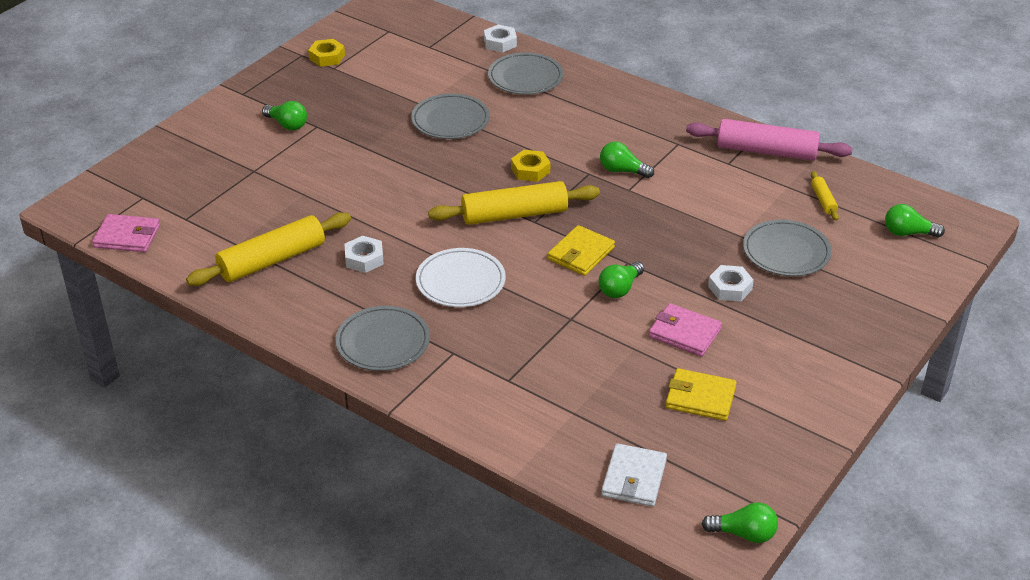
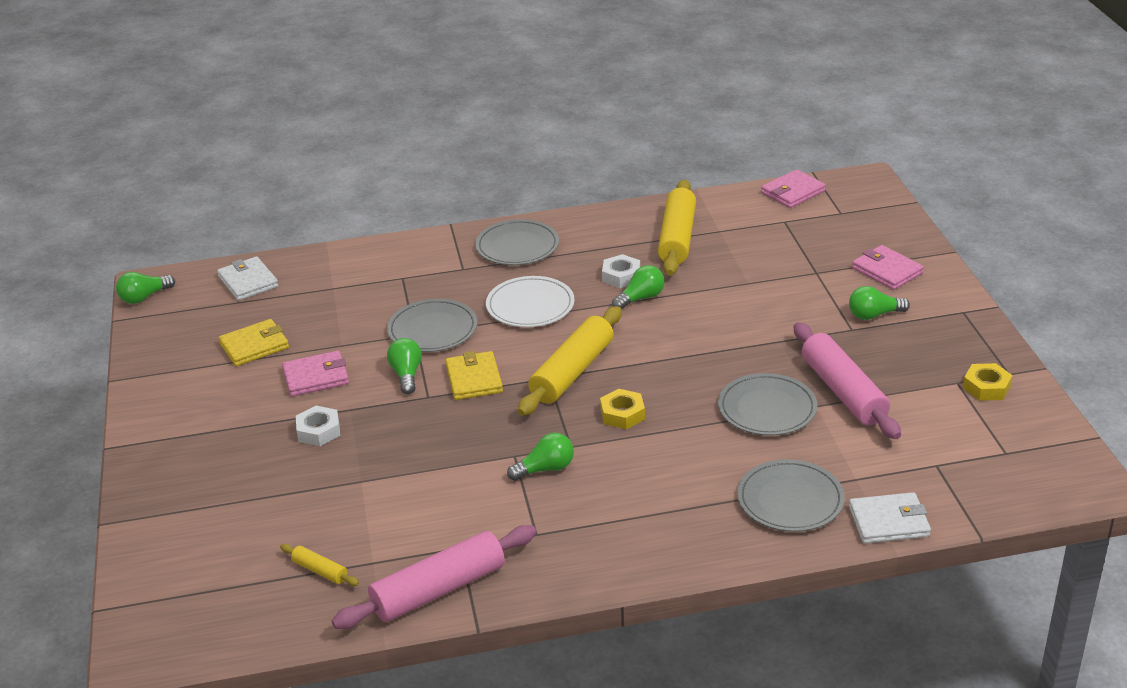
camera: 135 degrees right, 5 degrees down
(217, 142) = (887, 271): none -> pink wallet
(395, 101) = (843, 391): none -> pink rolling pin
(500, 43) = (888, 522): white nut -> white wallet
(786, 252) = (303, 493): grey plate -> grey plate (432, 330)
(908, 233) = (200, 592): green light bulb -> green light bulb (641, 298)

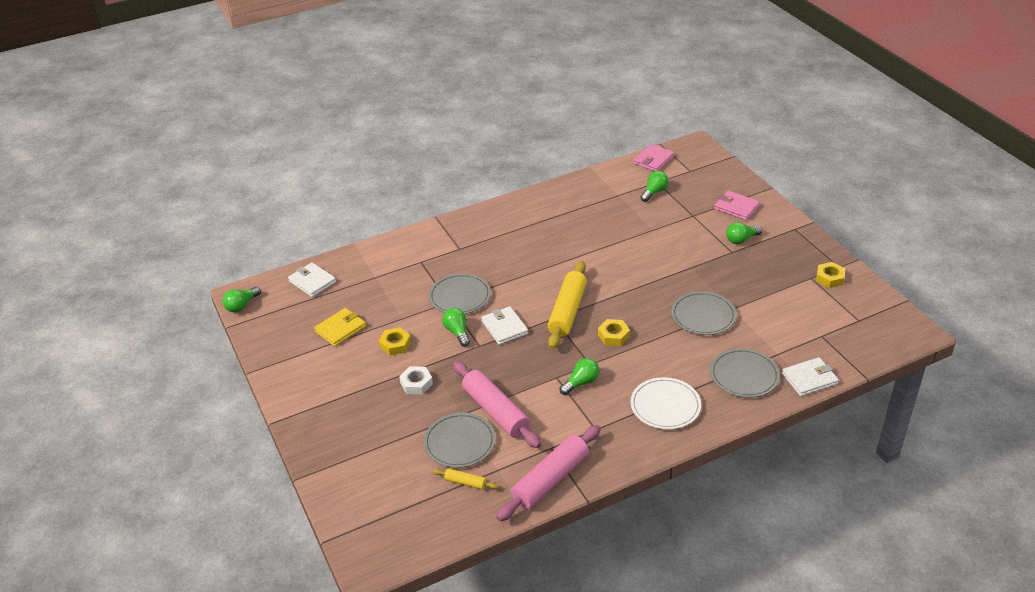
camera: 15 degrees left, 5 degrees up
(316, 377) = (395, 344): pink wallet -> yellow nut
(474, 379) = (504, 327): yellow wallet -> white wallet
(517, 246) = (489, 226): grey plate -> grey plate (459, 442)
(530, 306) = (518, 268): white plate -> white plate (665, 406)
(621, 276) = (568, 237): white nut -> none
(641, 298) = (588, 251): green light bulb -> green light bulb (654, 192)
(677, 238) = (593, 204): yellow rolling pin -> none
(843, 391) = (745, 296): pink rolling pin -> pink rolling pin (496, 411)

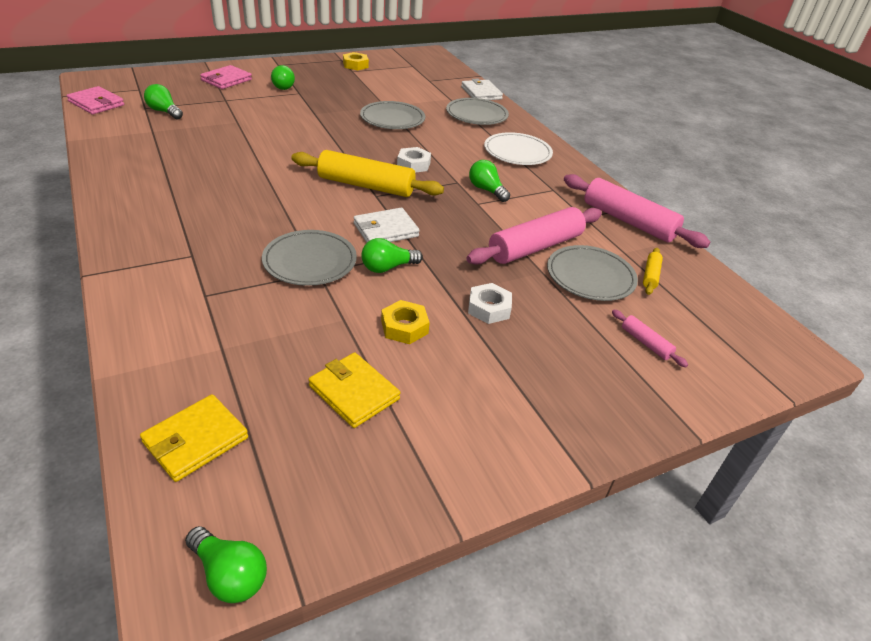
camera: 95 degrees left, 0 degrees up
(312, 282) = (196, 440): white wallet -> yellow wallet
(382, 466) = (645, 343): none -> pink rolling pin
(613, 335) = (413, 164): yellow nut -> white nut

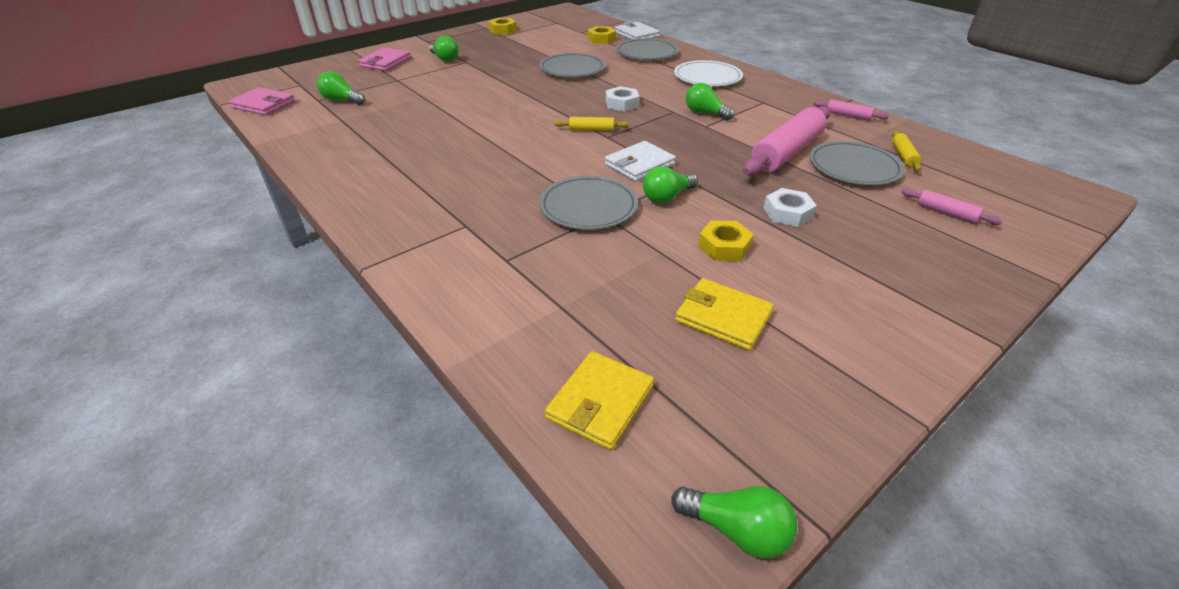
camera: 10 degrees left, 0 degrees up
(366, 185) = (591, 130): yellow rolling pin -> yellow rolling pin, size x0.45
(443, 92) = (601, 39): none -> yellow nut
(628, 221) = (848, 115): pink rolling pin -> pink rolling pin, size x0.45

